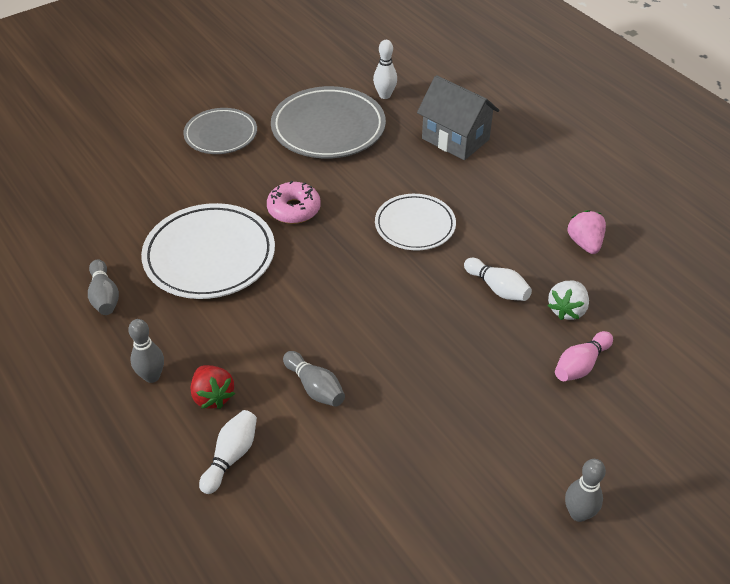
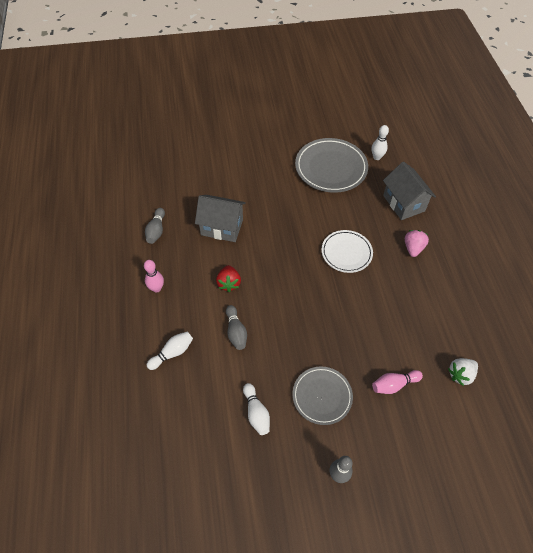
camera: 25 degrees right, 10 degrees up
(152, 376) = (156, 288): grey bowling pin -> pink bowling pin
(209, 256) = (222, 227): white plate -> grey house
(213, 396) = (181, 313): red strawberry -> red strawberry (229, 283)
(221, 134) = (267, 151): grey plate -> grey plate (322, 396)
(294, 209) = (282, 215): pink donut -> none
(497, 288) = (372, 314): white bowling pin -> white bowling pin (256, 413)
(567, 310) = (406, 345): white strawberry -> white strawberry (460, 374)
(585, 243) = (444, 306): pink strawberry -> pink strawberry (413, 248)

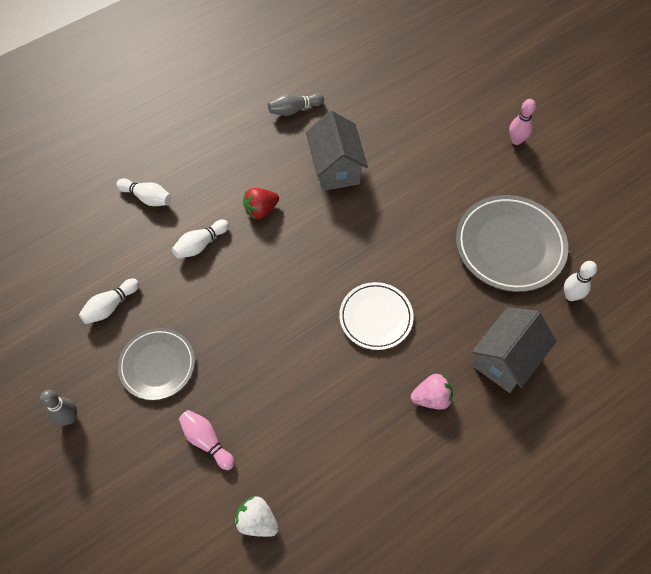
camera: 65 degrees right, 5 degrees up
(156, 288) = (218, 146): pink bowling pin -> pink bowling pin (516, 140)
(236, 332) = (200, 244): grey bowling pin -> white bowling pin

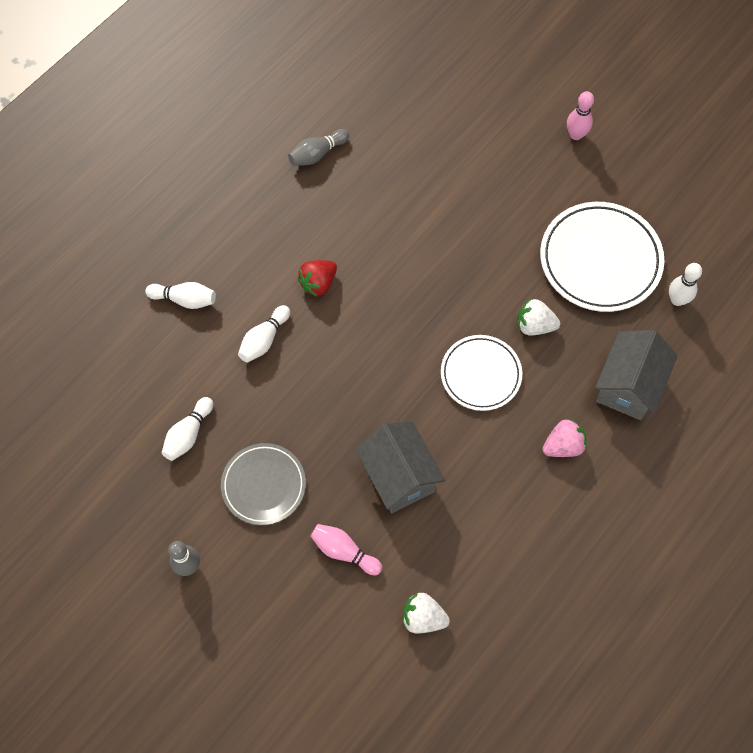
camera: 15 degrees left, 5 degrees up
(336, 168) = (386, 214): grey house -> grey house (399, 476)
(436, 287) = (534, 325): none -> white strawberry
(509, 246) = (600, 260): grey plate -> white plate

